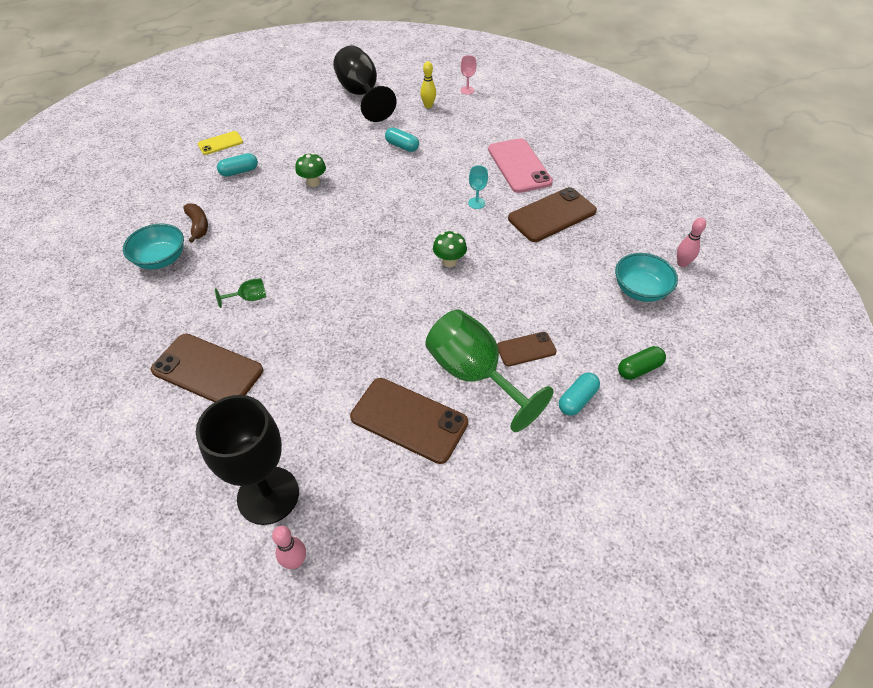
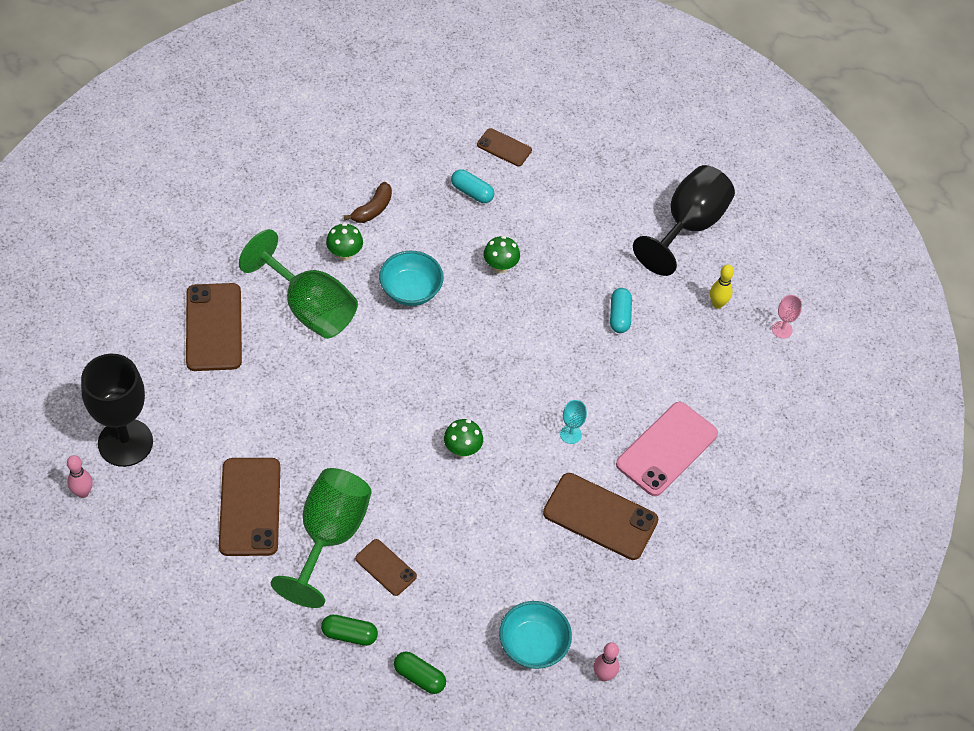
camera: 55 degrees right, 5 degrees up
(161, 259) = (312, 209): turquoise bowl -> turquoise bowl (410, 290)
(220, 143) = (504, 147): yellow phone -> brown phone
(221, 257) = (344, 254): none -> green mushroom
(249, 298) = (309, 308): green goblet -> green goblet, size x2.46
(577, 400) = (349, 635): turquoise capsule -> green capsule

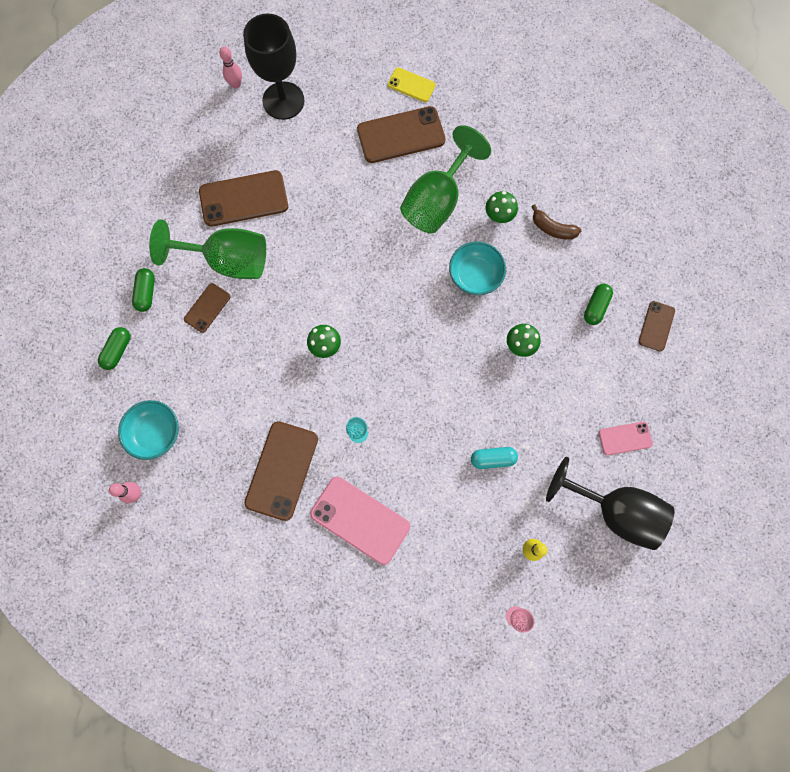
camera: 85 degrees right, 20 degrees up
(149, 304) = (411, 85): none -> yellow phone
(472, 192) = (595, 307): turquoise capsule -> green capsule
(617, 200) = (625, 438): none -> pink phone

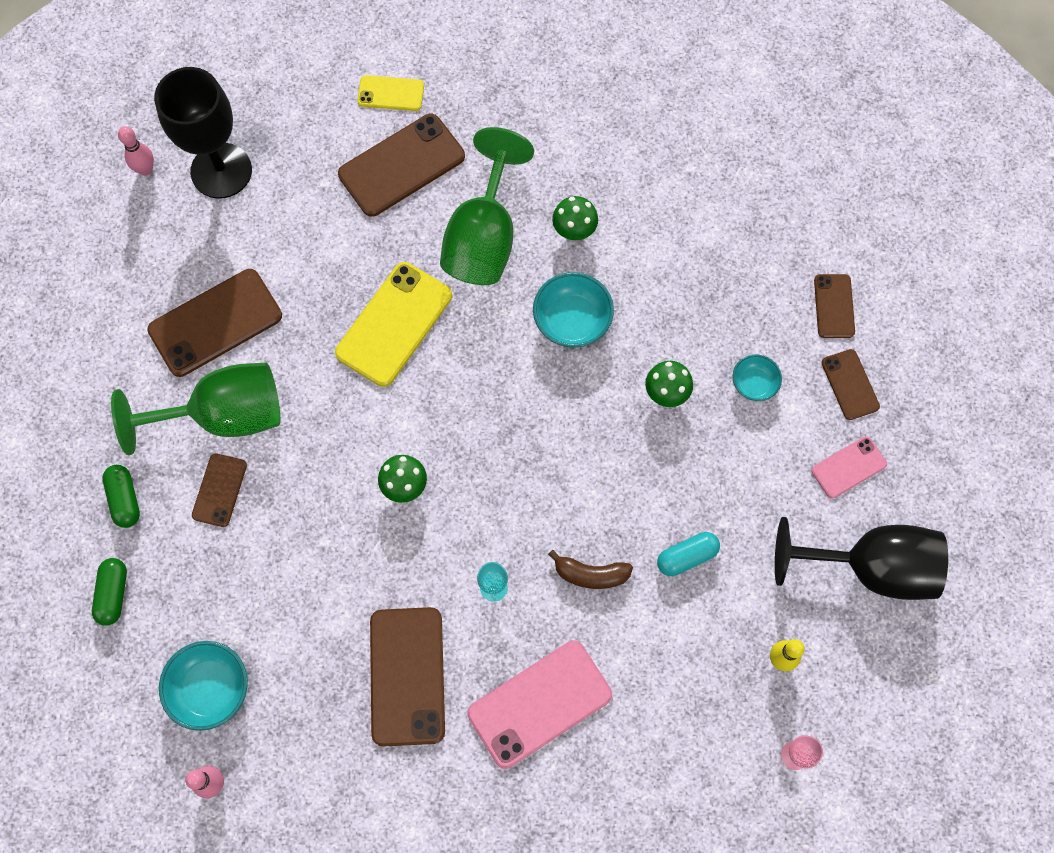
camera: 20 degrees left, 5 degrees down
(357, 238) = (394, 324): none -> yellow phone
(360, 520) = (539, 704): pink phone -> pink phone turned 45 degrees counterclockwise
(552, 228) = (651, 223): brown banana -> brown banana (591, 574)
(581, 359) = (754, 383): none -> turquoise bowl
(595, 307) = (746, 308): green capsule -> none
(647, 383) = (850, 384): none -> brown phone

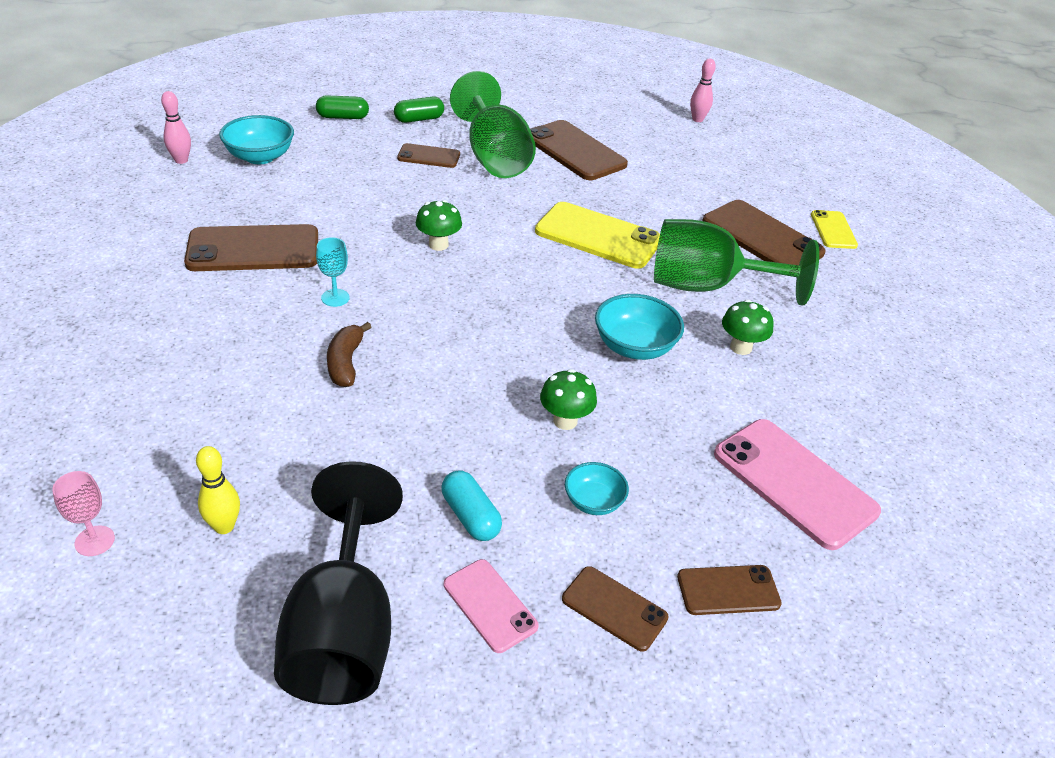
camera: 80 degrees right, 30 degrees down
(221, 171) = (712, 150): black goblet -> none
(539, 704) = (209, 329): pink phone -> pink phone (794, 482)
(687, 556) = (363, 439): turquoise capsule -> turquoise capsule (470, 516)
(850, 384) = (614, 608): brown phone -> brown phone turned 60 degrees clockwise

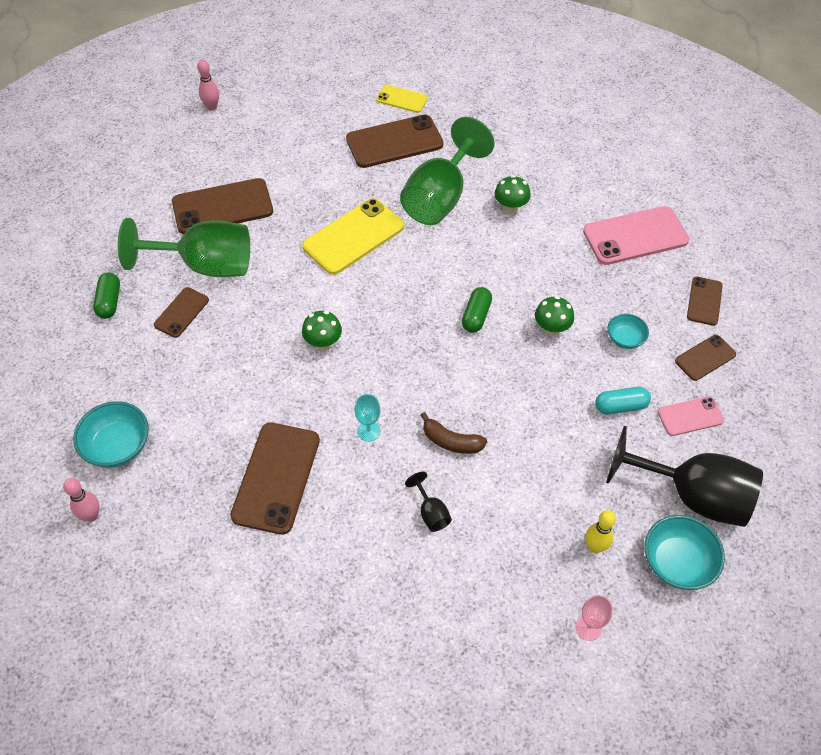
camera: 65 degrees left, 15 degrees up
(239, 365) = (431, 513): none -> black goblet
(343, 117) = (73, 362): green capsule -> green capsule (476, 316)
(634, 347) = (490, 264): turquoise bowl -> turquoise bowl (677, 562)

